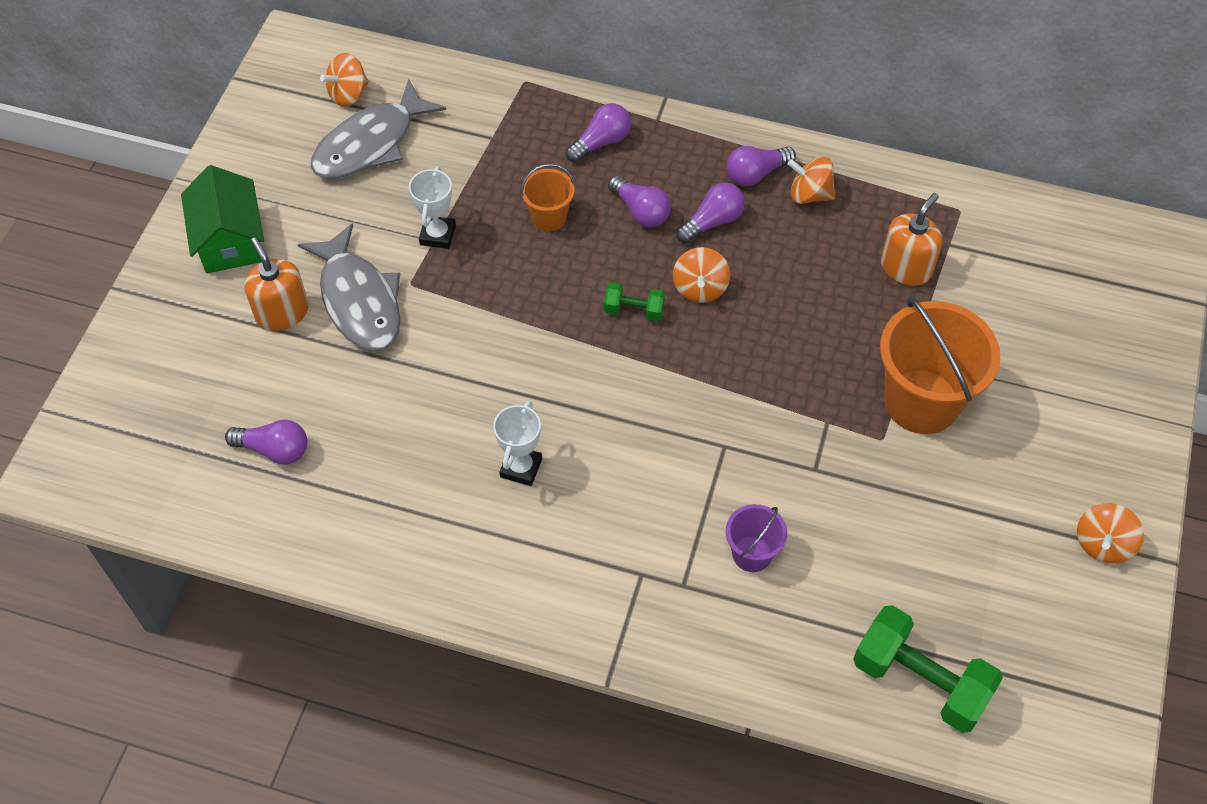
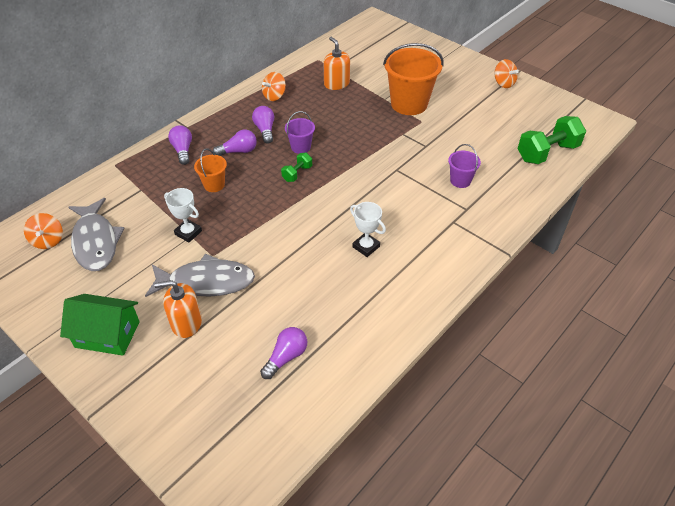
camera: 65 degrees left, 10 degrees down
(700, 288) = (300, 147): orange spinning top -> purple bucket
(756, 174) = (248, 107): purple light bulb -> none

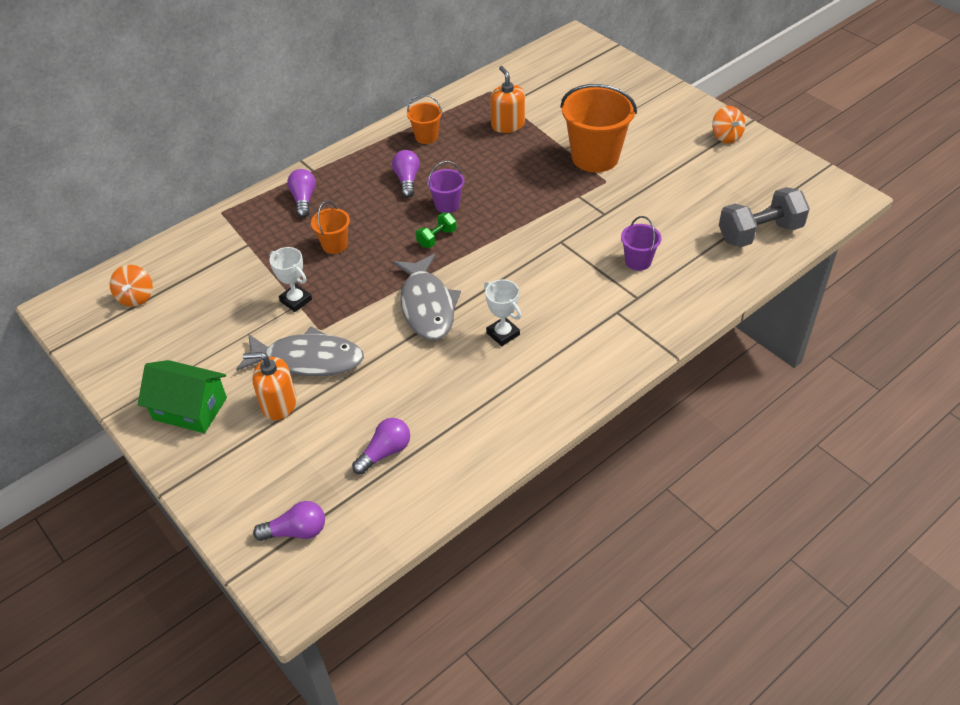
camera: 10 degrees right, 0 degrees up
(96, 242) = (189, 303): grey fish -> grey fish (427, 306)
(238, 151) = (370, 205): purple light bulb -> purple light bulb (296, 531)
(274, 96) = (426, 137): orange spinning top -> orange bucket
(547, 153) = (759, 233): green dumbbell -> grey dumbbell

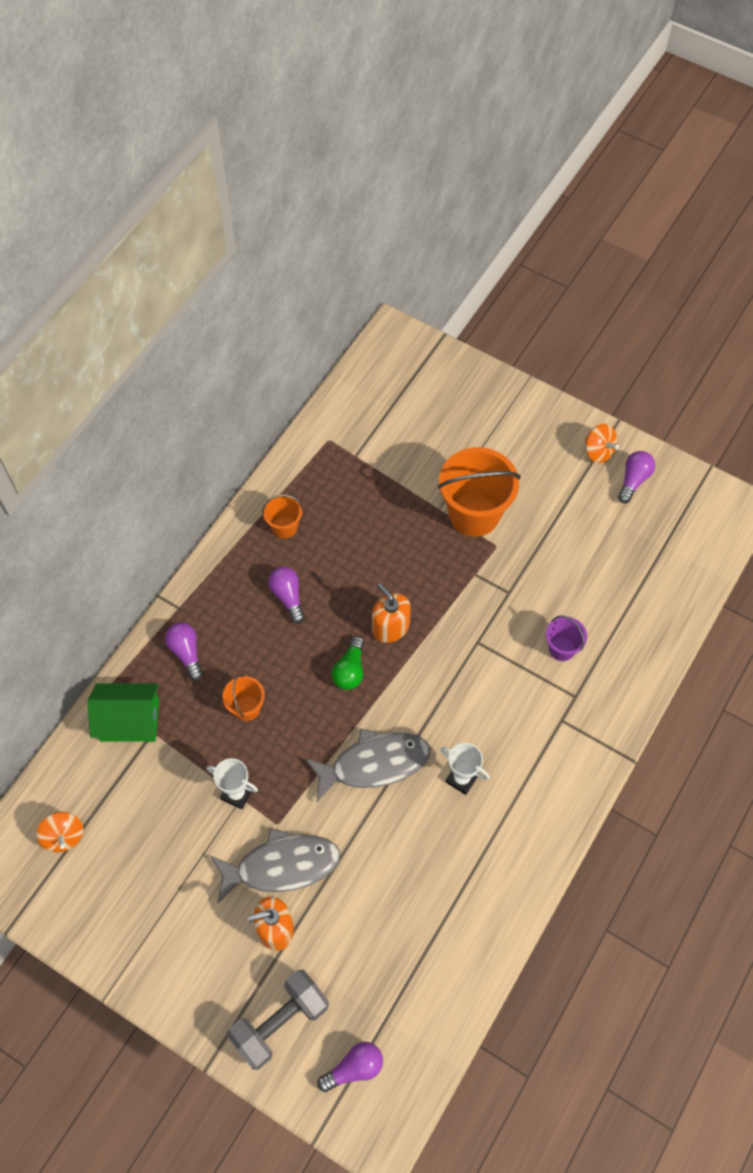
camera: 20 degrees left, 15 degrees up
(190, 408) = (188, 960): green house -> green house (129, 720)
(385, 452) = (401, 954): purple light bulb -> purple light bulb (633, 480)
(427, 306) = (374, 764): grey fish -> grey fish turned 75 degrees counterclockwise
(437, 238) = (350, 670): green dumbbell -> green light bulb
(447, 205) = (344, 621): purple bucket -> none
(507, 125) = (366, 488): orange soap dispenser -> orange soap dispenser (390, 627)
(759, 233) = (667, 580): grey dumbbell -> grey dumbbell (280, 1022)

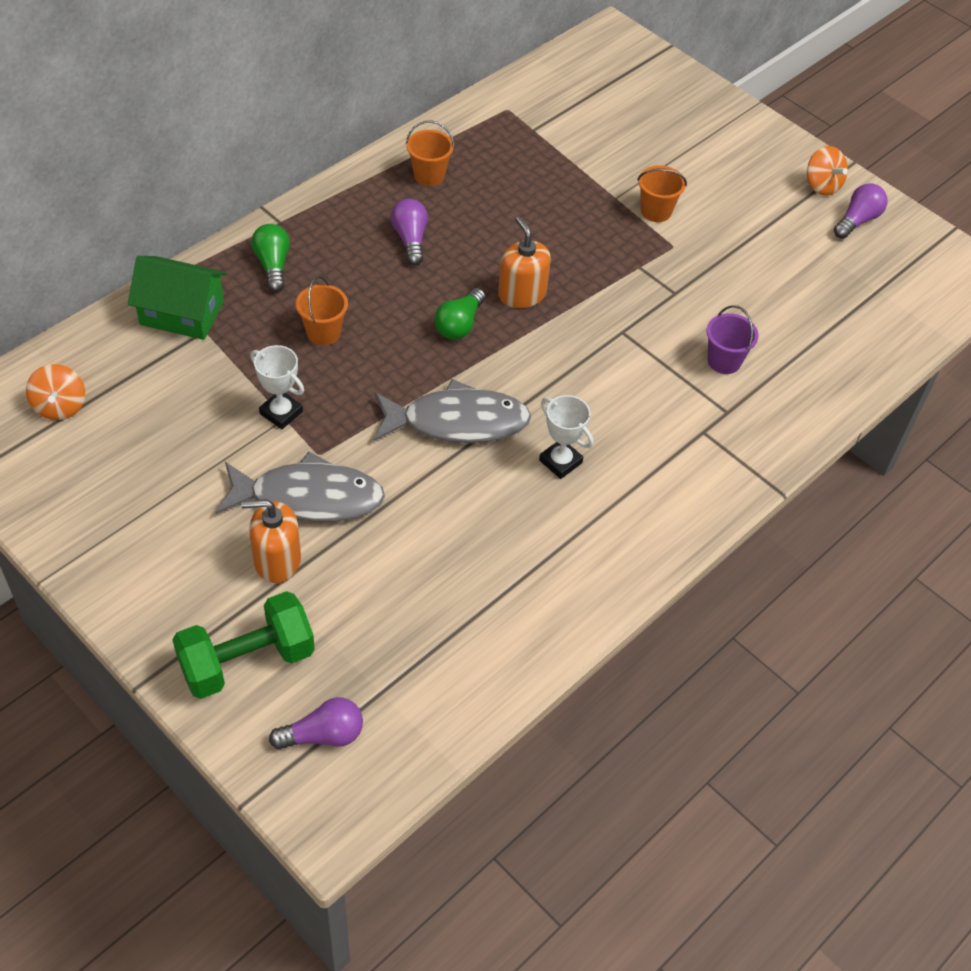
camera: 10 degrees right, 10 degrees down
(186, 653) = (273, 265): purple light bulb -> green light bulb
(280, 1022) = (247, 661): grey dumbbell -> green dumbbell
(474, 514) = (656, 211): orange bucket -> orange bucket, size x0.50

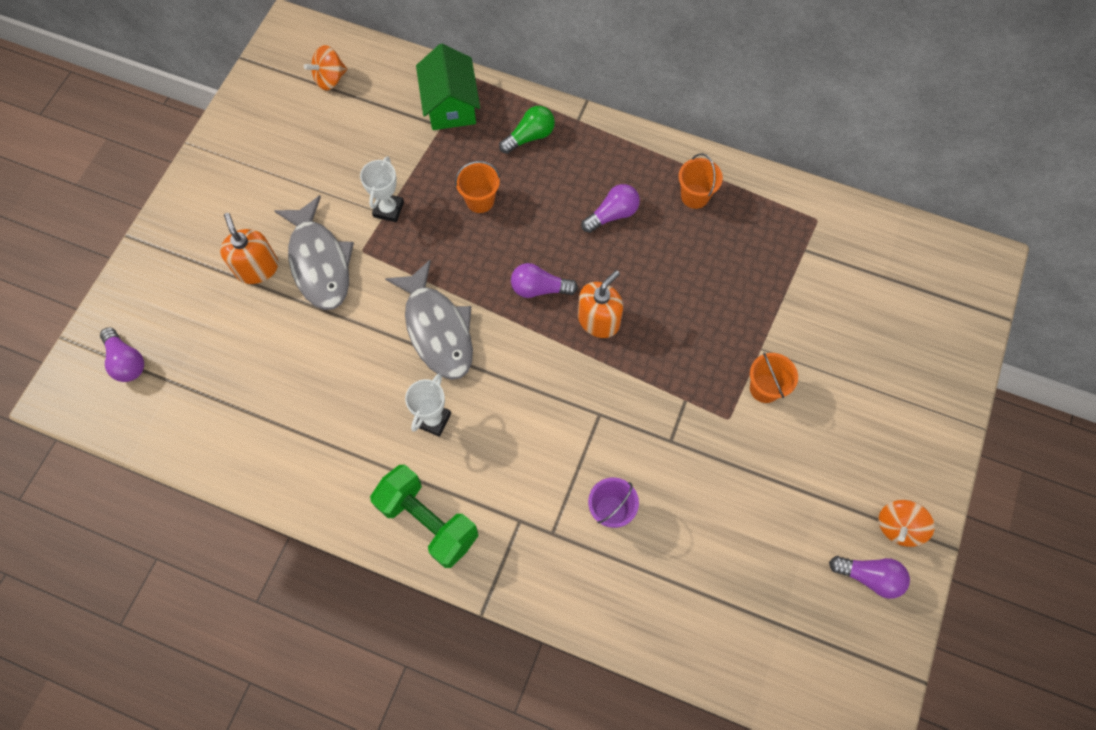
camera: 70 degrees right, 15 degrees up
(247, 661) = (168, 289): green dumbbell -> green dumbbell (428, 521)
(459, 324) = (539, 288): green light bulb -> purple light bulb

